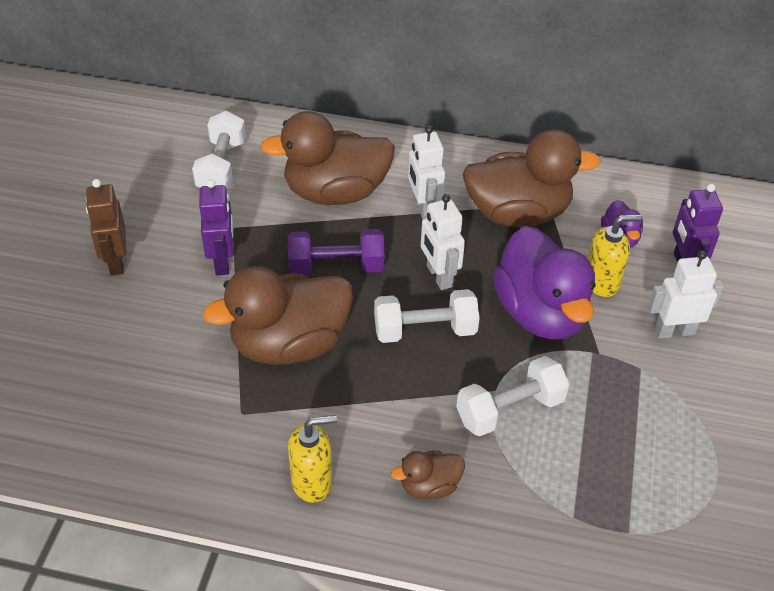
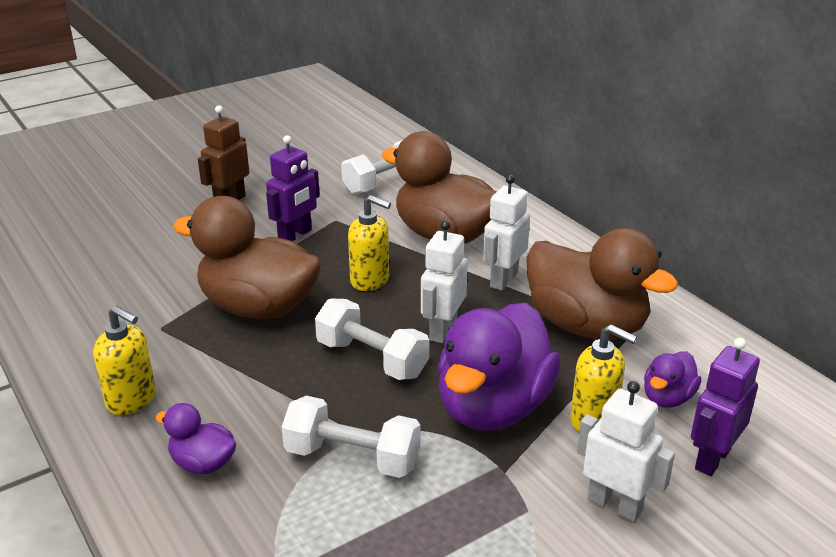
camera: 45 degrees right, 15 degrees down
(336, 267) = (370, 280): purple dumbbell -> yellow soap dispenser
(429, 486) = (203, 463): brown duck -> purple duck

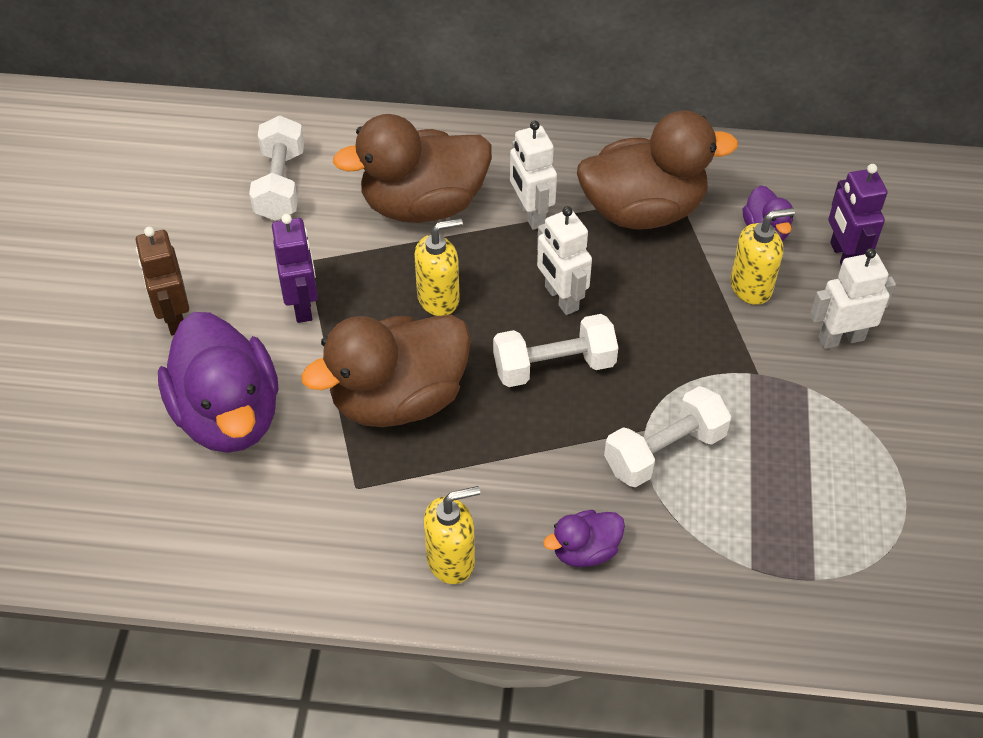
camera: 50 degrees left, 20 degrees up
(493, 407) = (685, 332): purple duck -> purple duck (228, 415)

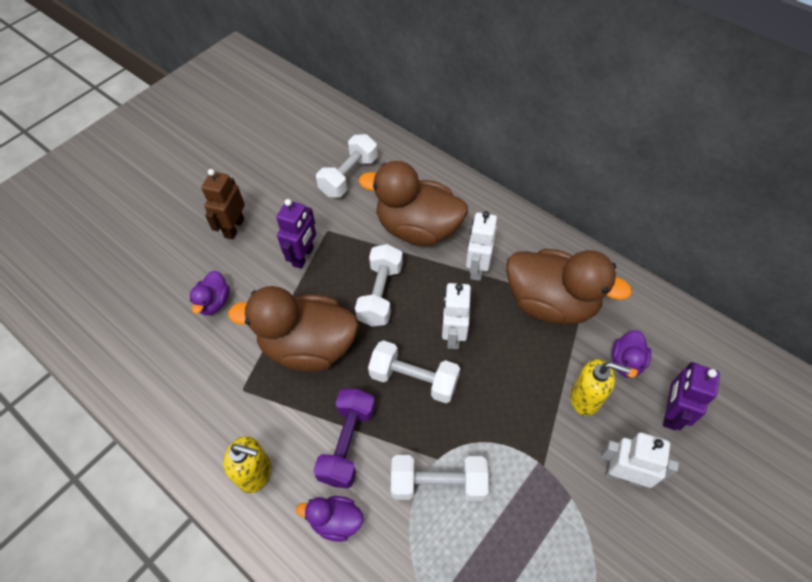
camera: 35 degrees right, 5 degrees up
(228, 415) = (214, 302): purple duck -> purple duck, size x0.47
(439, 298) = (380, 294): yellow soap dispenser -> white dumbbell
(533, 470) = (348, 443): none -> purple dumbbell

